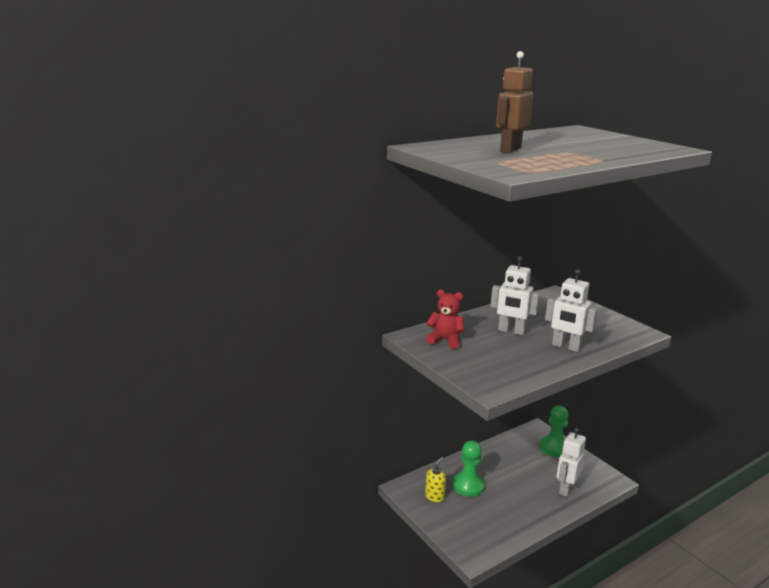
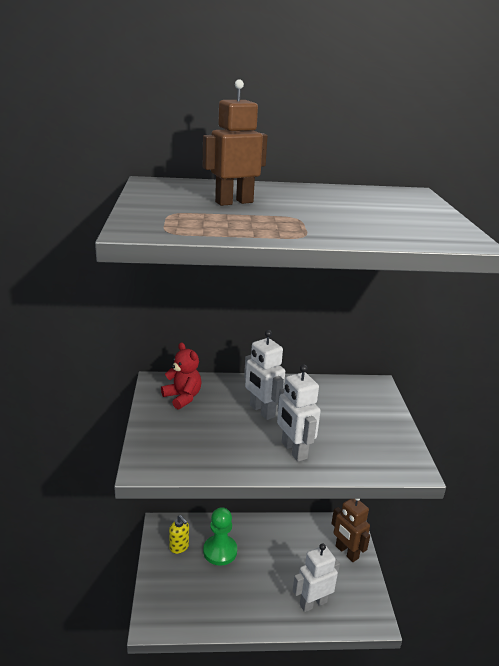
camera: 30 degrees right, 5 degrees up
(434, 496) = (179, 547): yellow soap dispenser -> yellow soap dispenser turned 75 degrees clockwise
(554, 447) = (346, 552): green pawn -> brown robot

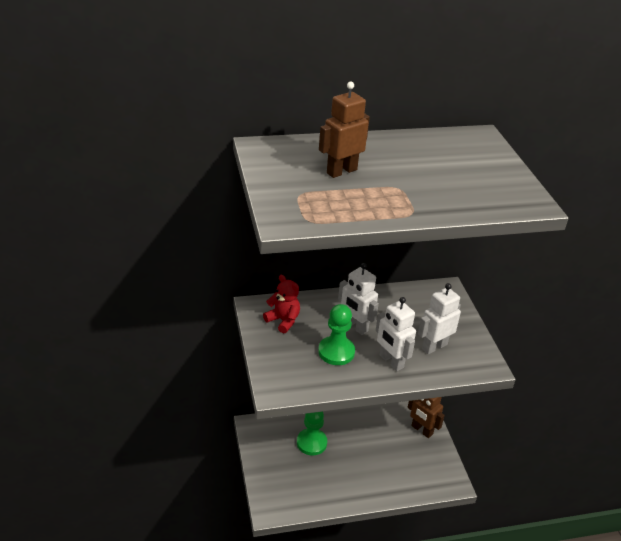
camera: 10 degrees left, 10 degrees up
(179, 547) = (274, 443): yellow soap dispenser -> none
(231, 434) = (336, 352): none -> green pawn
(313, 603) = (400, 476): white robot -> white robot (434, 346)

